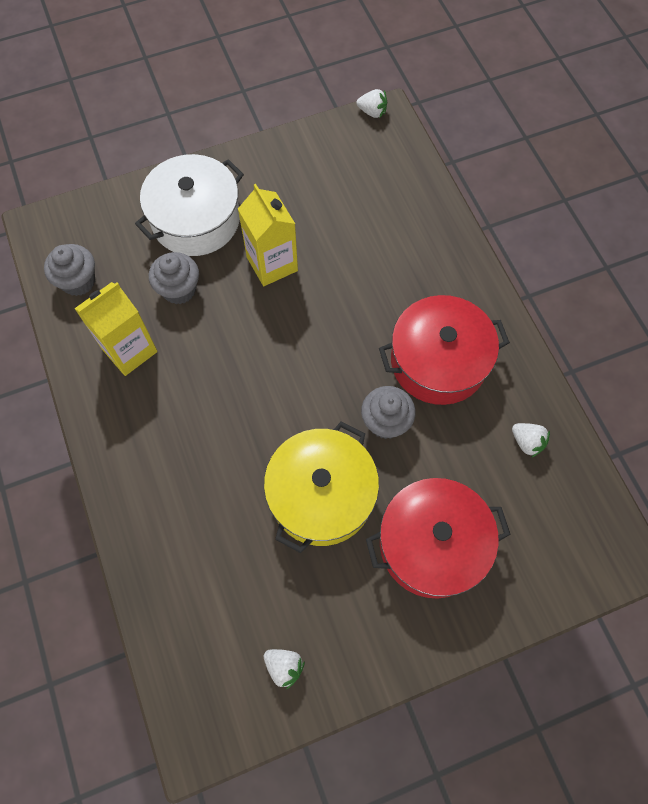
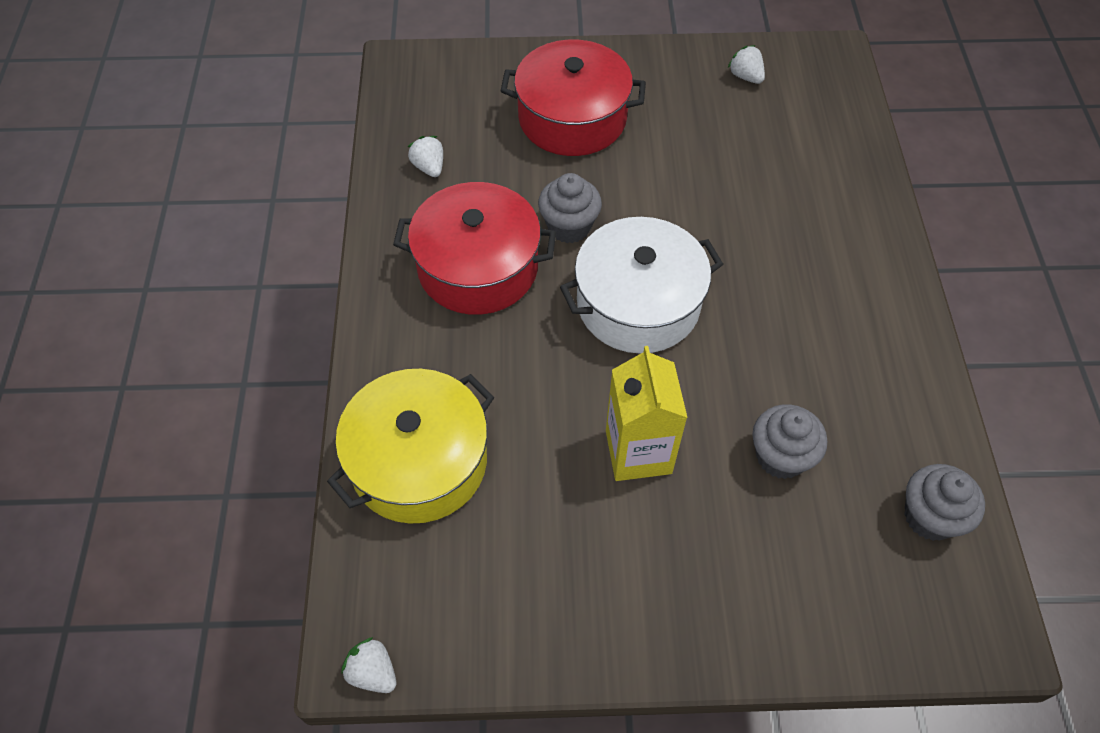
camera: 160 degrees left, 10 degrees down
(129, 350) = (861, 395): yellow carton -> none
(195, 219) = (734, 562): white pot -> white pot (638, 304)
(321, 495) = (666, 184): yellow pot -> yellow pot (419, 461)

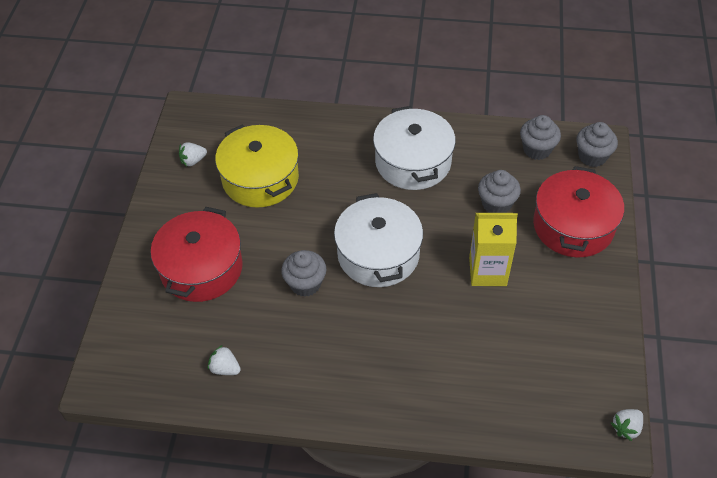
camera: 80 degrees left, 5 degrees down
(419, 461) = (485, 393): yellow pot -> yellow pot (260, 178)
(429, 167) = (225, 368): white strawberry -> white strawberry turned 45 degrees clockwise
(478, 267) = (330, 344): red pot -> red pot (573, 226)
(832, 328) = (413, 162): none -> white pot
(948, 618) = (592, 156): none -> grey cupcake

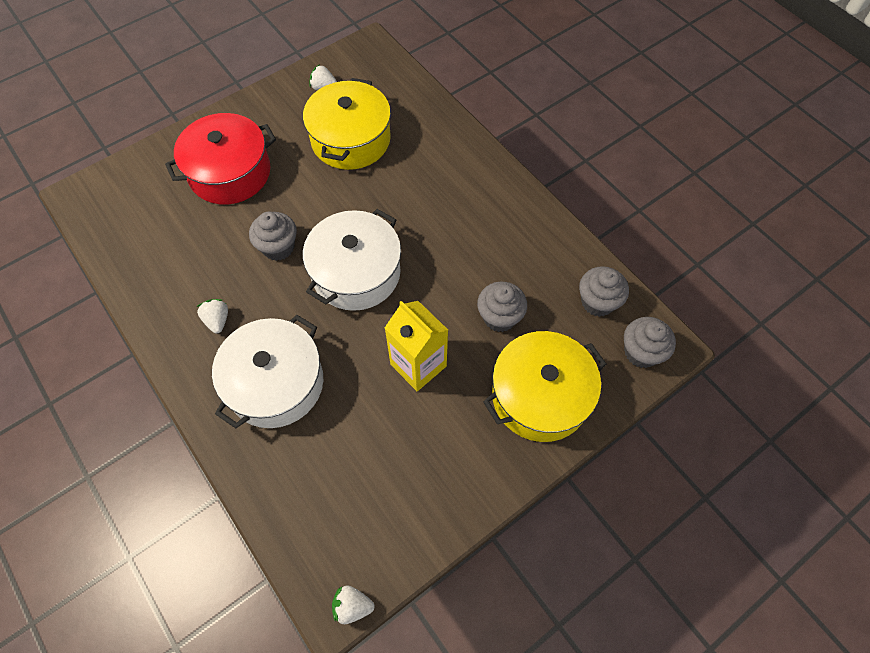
camera: 45 degrees right, 10 degrees up
(225, 368) = (153, 259): white strawberry -> white strawberry (217, 320)
(413, 162) = (478, 222): white pot -> white pot (275, 383)
(573, 226) = (540, 396): red pot -> yellow pot

